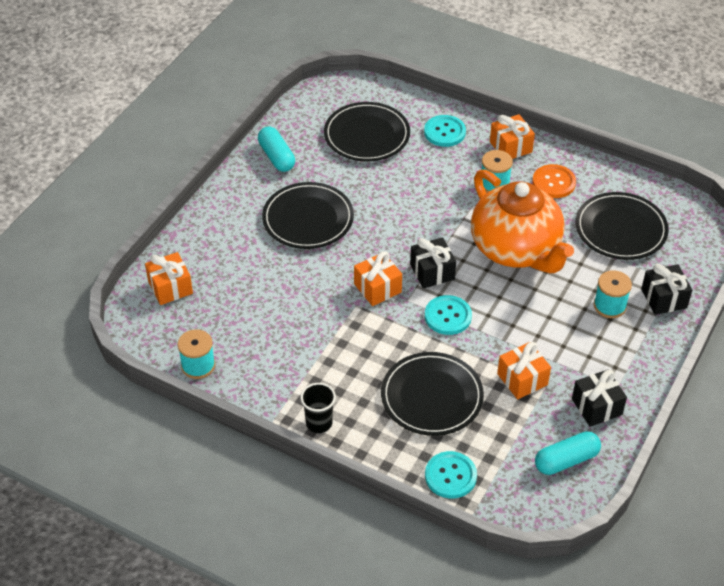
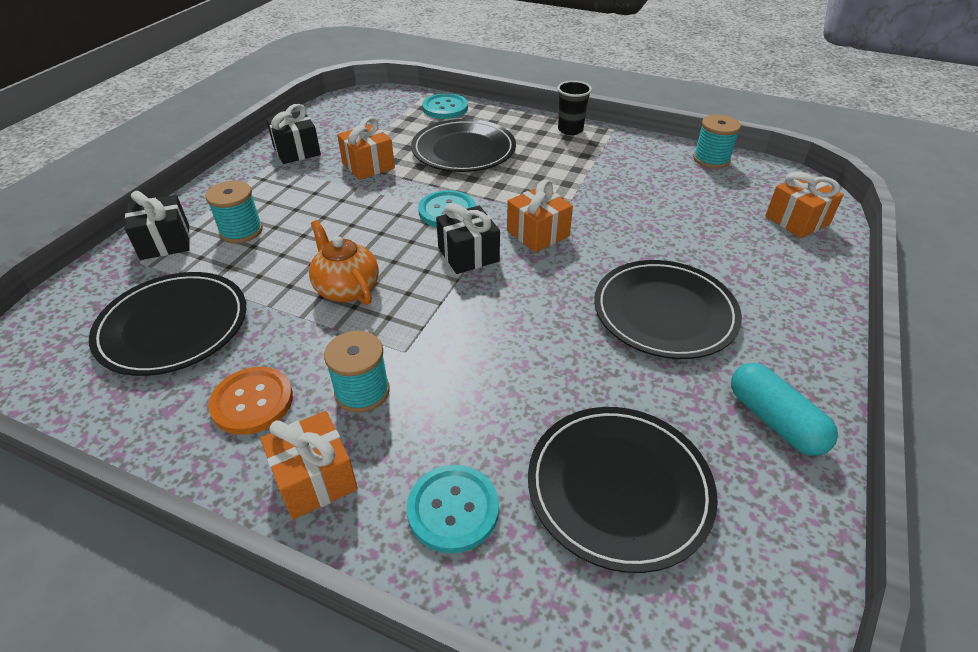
camera: 175 degrees right, 5 degrees down
(516, 249) = (346, 289): orange teapot -> orange teapot, size x0.49
(566, 460) = (340, 120): turquoise capsule -> none

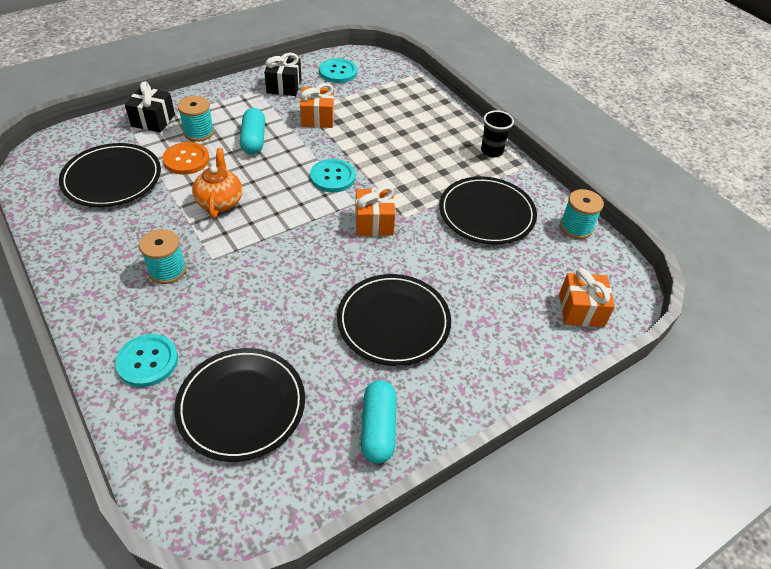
camera: 30 degrees right, 5 degrees up
(252, 402) = (110, 245): orange button -> orange button (186, 160)
(315, 479) = (101, 304): orange gift -> none
(318, 212) = (253, 140): none -> turquoise capsule
(445, 108) = (418, 92): turquoise button -> turquoise button (338, 72)
(463, 150) = (393, 134): black plate -> black plate (486, 213)
(468, 254) = (313, 215): black gift -> none

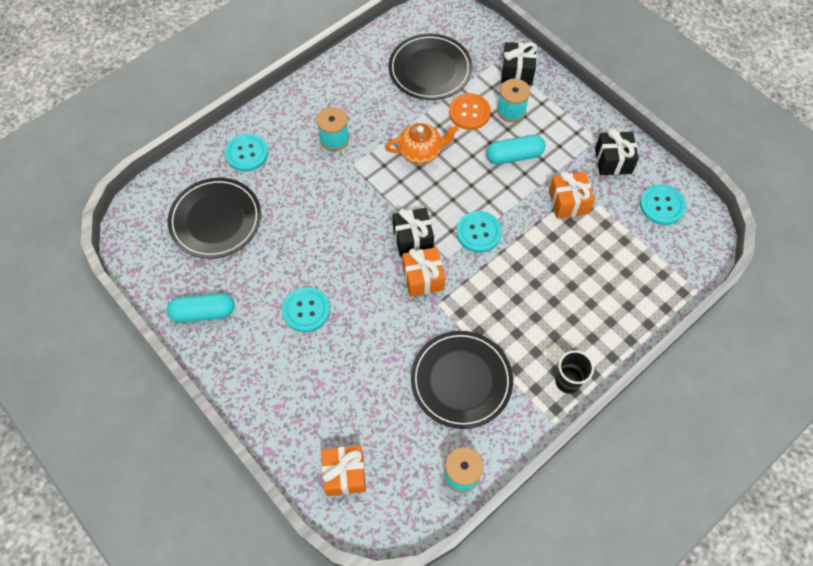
camera: 85 degrees right, 15 degrees up
(326, 223) = (413, 239): none -> black gift
(393, 322) = (306, 310): black plate -> turquoise button

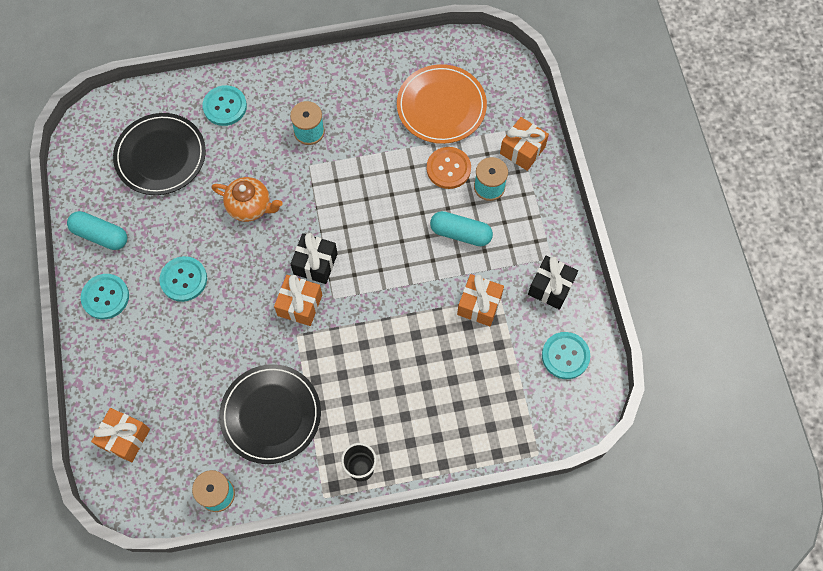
camera: 30 degrees right, 5 degrees up
(421, 152) = (378, 184): orange teapot -> orange teapot (250, 206)
(430, 69) = (441, 106): black plate -> orange plate
(478, 232) = (377, 289): turquoise button -> turquoise button (105, 297)
(517, 72) = (522, 150): black gift -> orange gift

